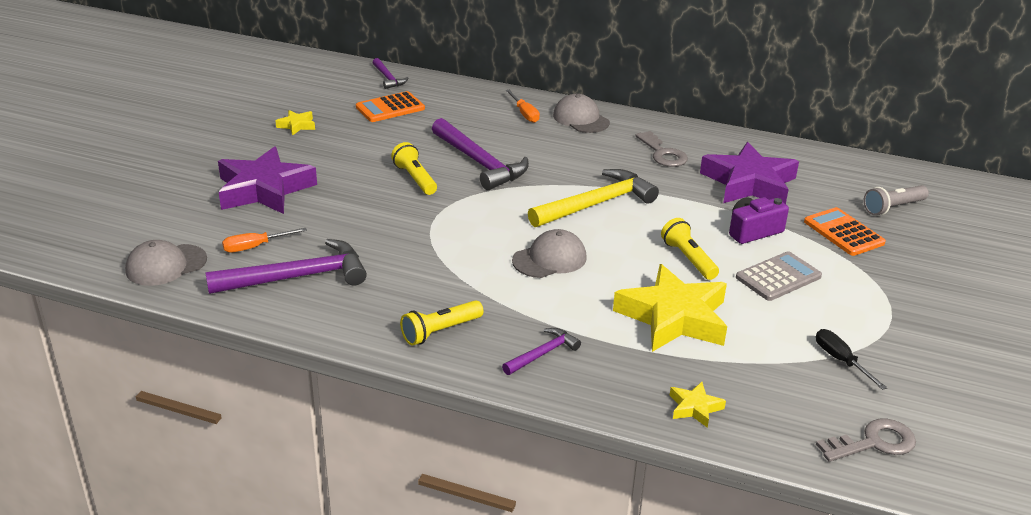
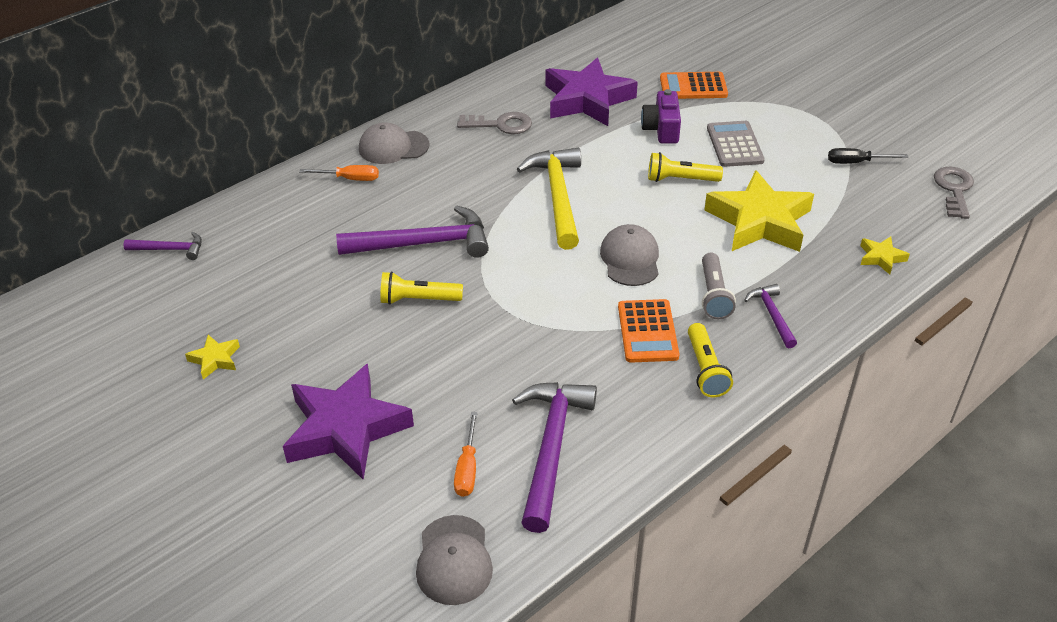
camera: 60 degrees left, 10 degrees up
(390, 108) = (244, 270): orange calculator -> orange calculator (647, 331)
(893, 208) = (674, 49): grey flashlight -> grey flashlight (713, 295)

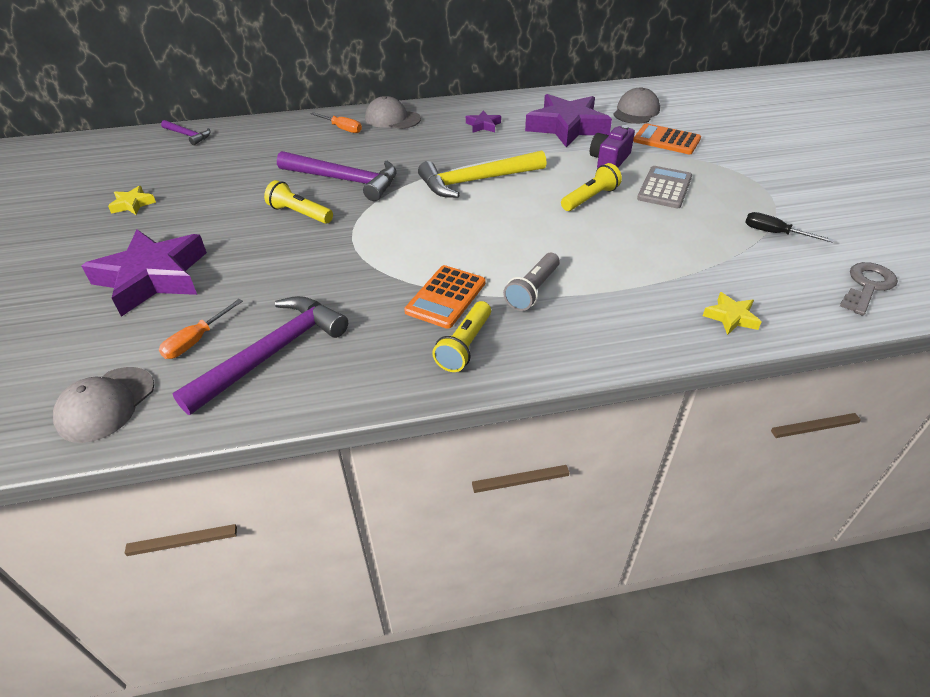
camera: 30 degrees right, 0 degrees up
(501, 125) = (483, 125): grey key -> purple star
(558, 196) = (476, 181): yellow hammer -> yellow hammer turned 135 degrees counterclockwise
(630, 259) = (488, 240): grey cap -> grey cap (636, 111)
(680, 179) = (590, 198): yellow flashlight -> yellow flashlight turned 105 degrees clockwise
(759, 221) = (632, 249): yellow star -> none
(772, 315) = (571, 325): purple hammer -> none

